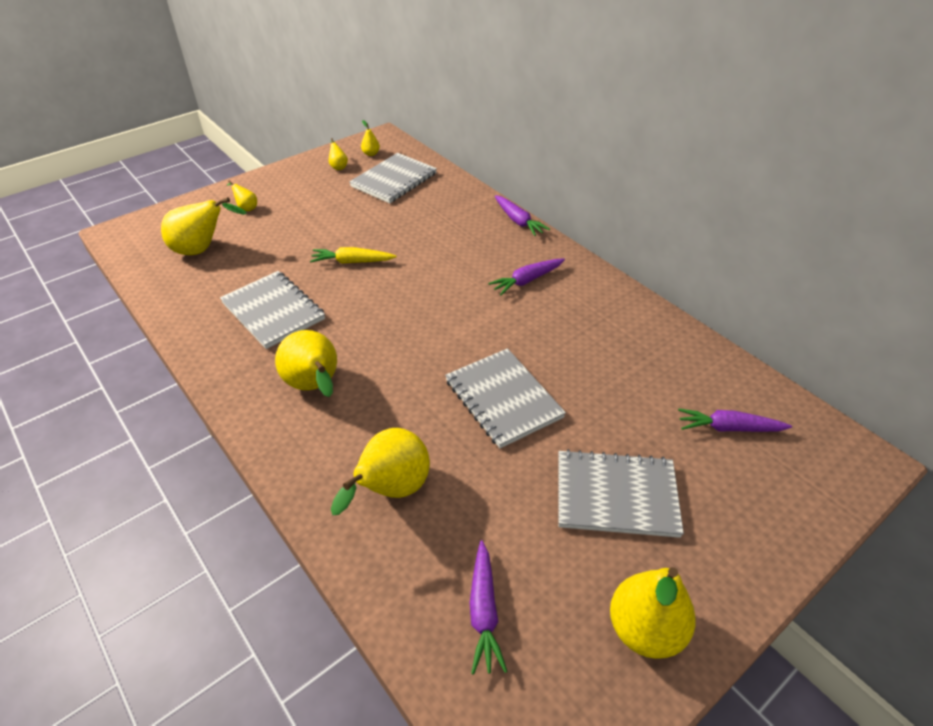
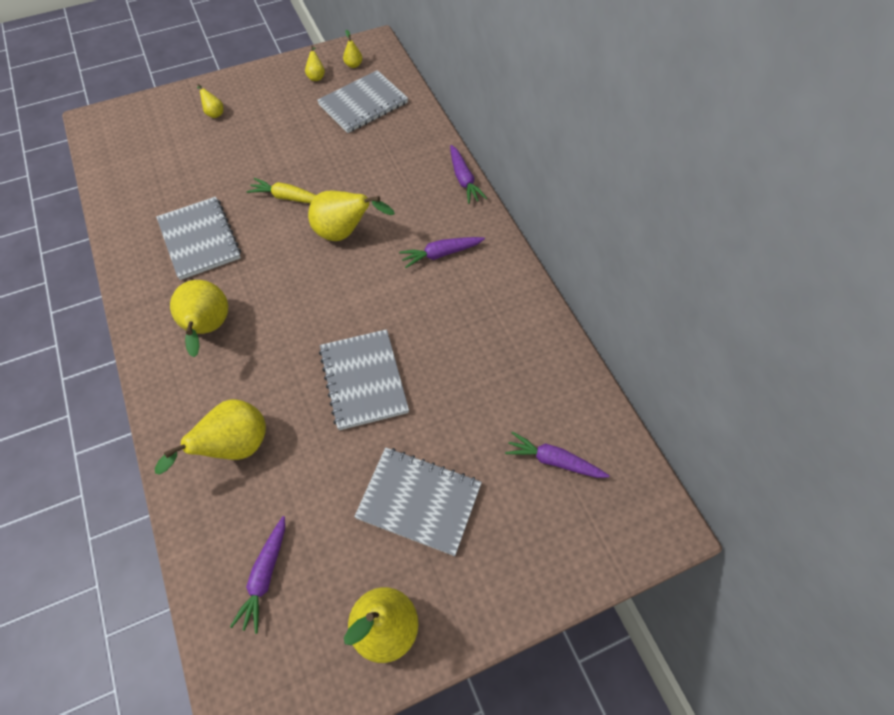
camera: 15 degrees right, 15 degrees up
(202, 250) = (160, 156): yellow pear -> yellow pear (344, 233)

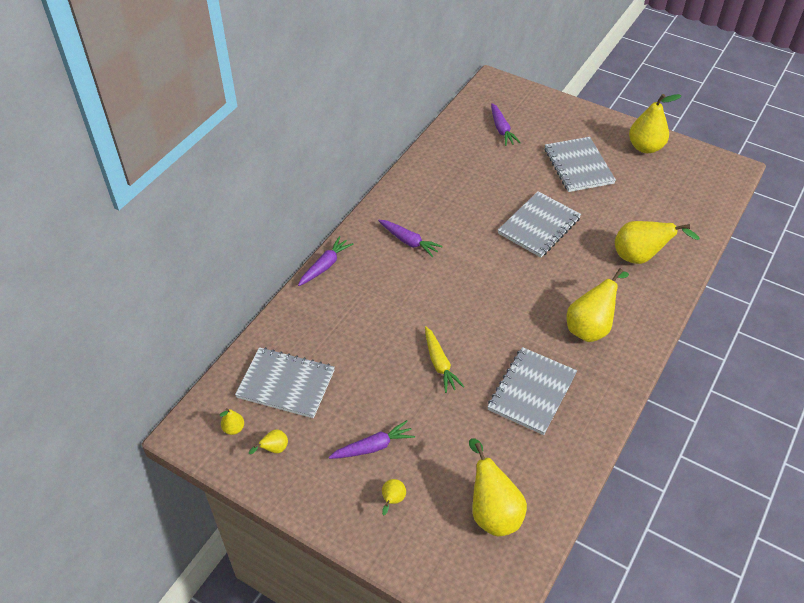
camera: 125 degrees left, 10 degrees down
(264, 576) = (679, 200): purple carrot -> purple carrot (373, 446)
(344, 233) = (440, 305): yellow pear -> yellow pear (493, 511)

